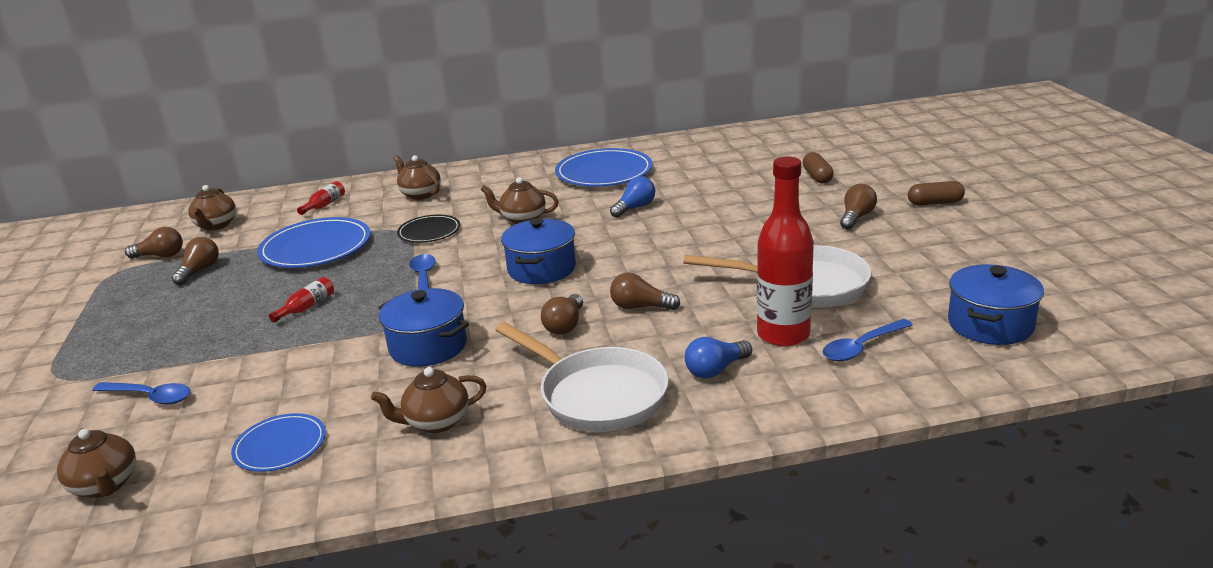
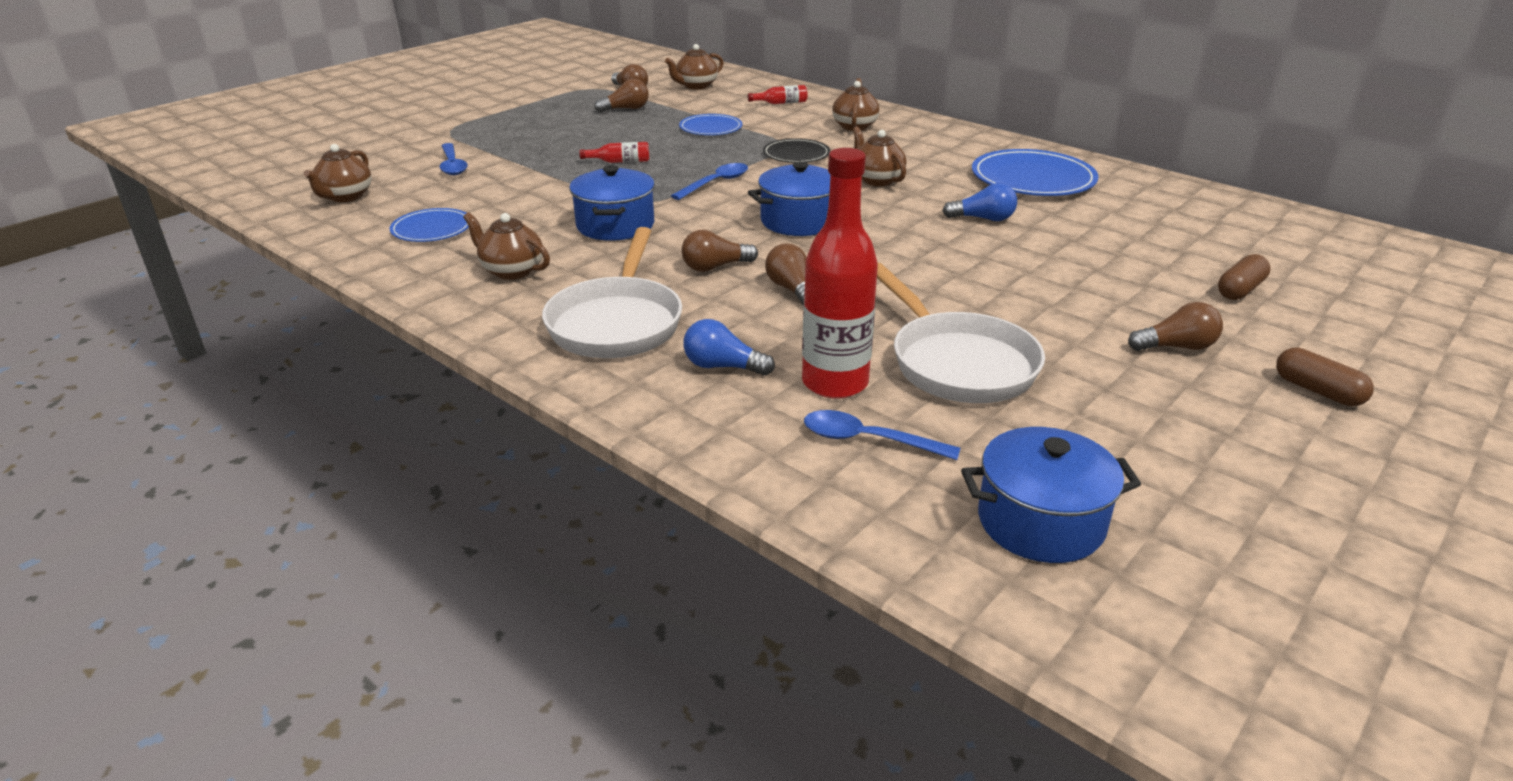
camera: 50 degrees right, 5 degrees up
(316, 247) = (710, 128): blue plate -> blue plate, size x0.58

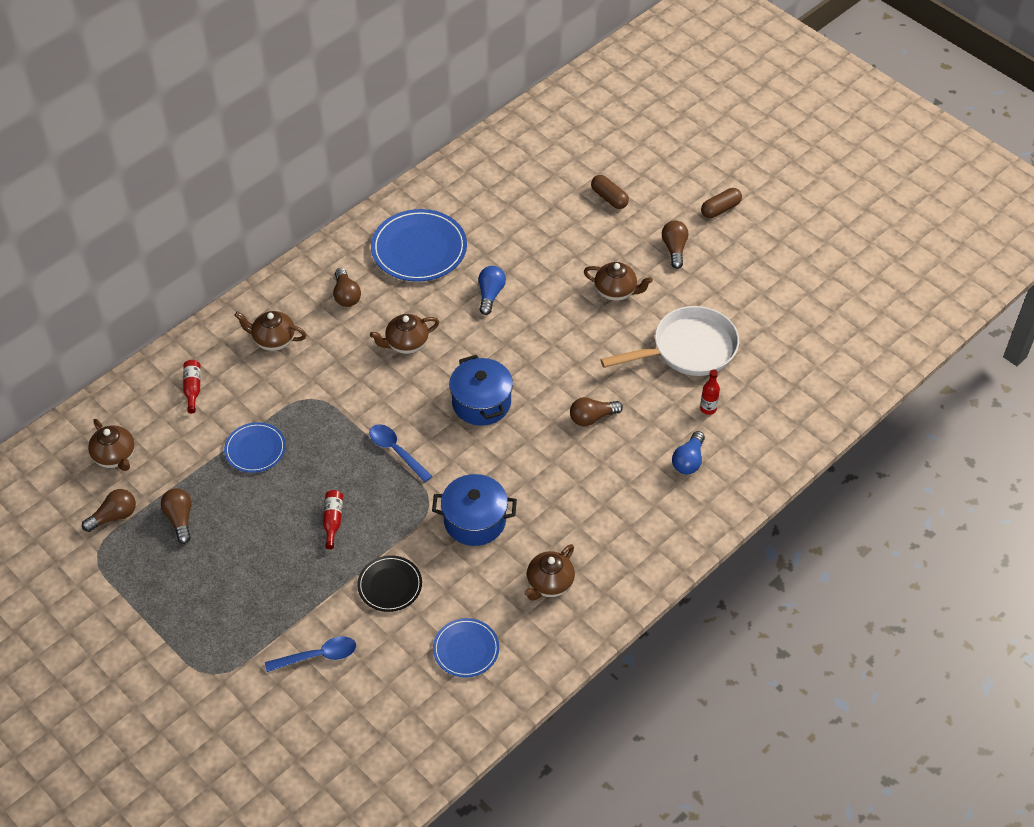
camera: 85 degrees left, 20 degrees up
(345, 197) = (385, 732): brown teapot -> brown teapot (616, 291)
(617, 322) = (632, 515): white pan -> none
(715, 267) = (554, 458): brown light bulb -> brown light bulb (346, 295)
(796, 154) = (338, 390): black plate -> black plate (390, 585)
(835, 383) = (708, 408): red bottle -> red bottle, size x0.43
(868, 440) = (763, 401): blue spoon -> none
(1040, 522) = (827, 347): blue pot -> none

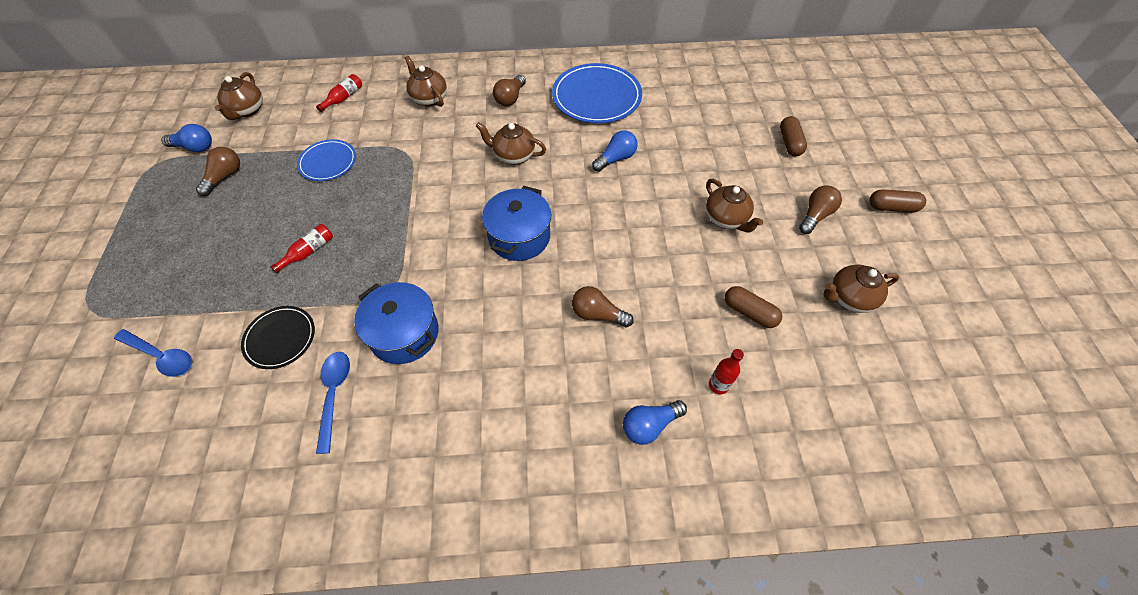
camera: 40 degrees right, 5 degrees up
(114, 516) = (195, 147): brown light bulb -> blue light bulb
(396, 451) = (414, 230): blue spoon -> blue spoon (334, 394)
(466, 649) = (260, 453): blue plate -> none
(549, 584) = (395, 449): brown teapot -> brown teapot (849, 298)
(688, 349) = (749, 312): white pan -> brown capsule

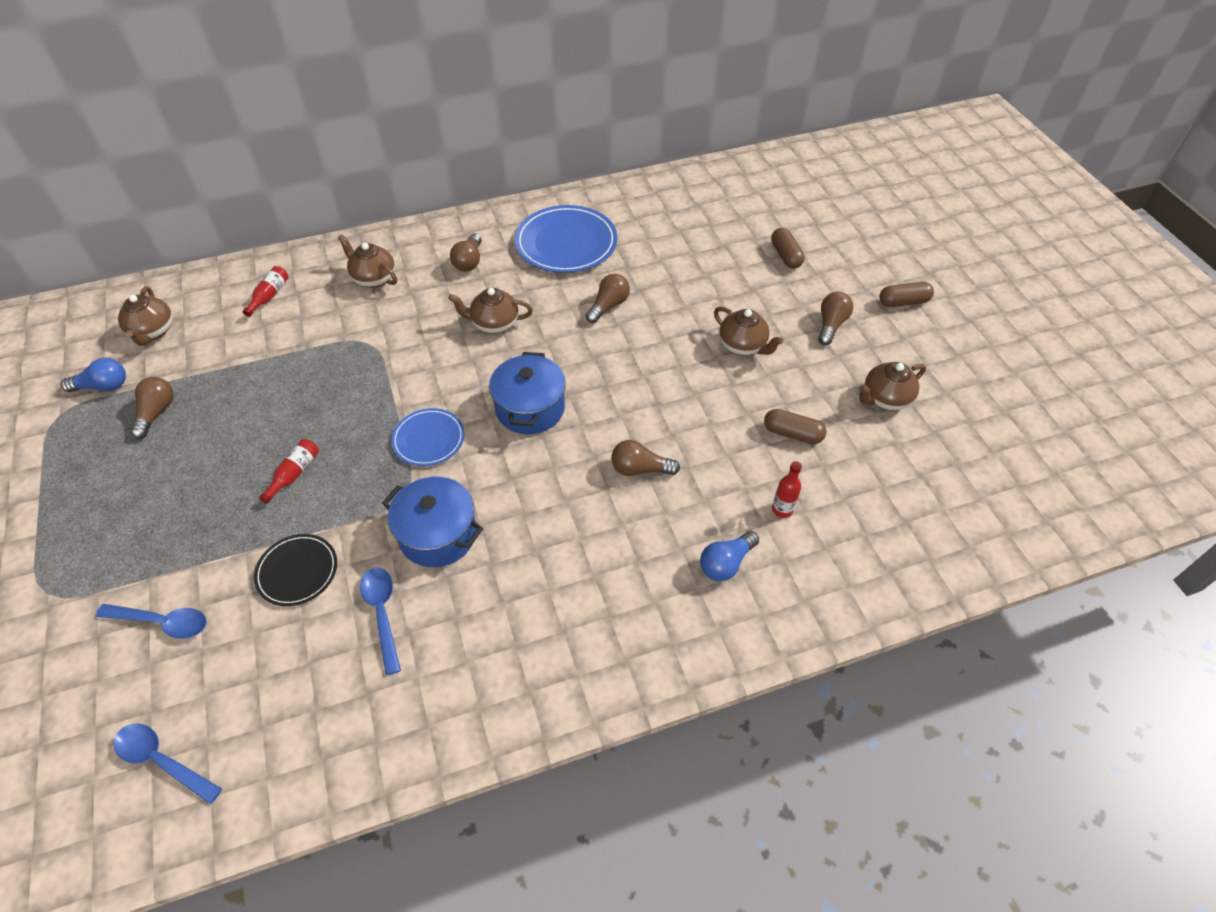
camera: 15 degrees left, 5 degrees down
(114, 480) = (162, 760): none -> blue spoon
(328, 162) = (278, 372): blue plate -> blue plate (428, 439)
(616, 158) = (608, 306): blue light bulb -> brown light bulb

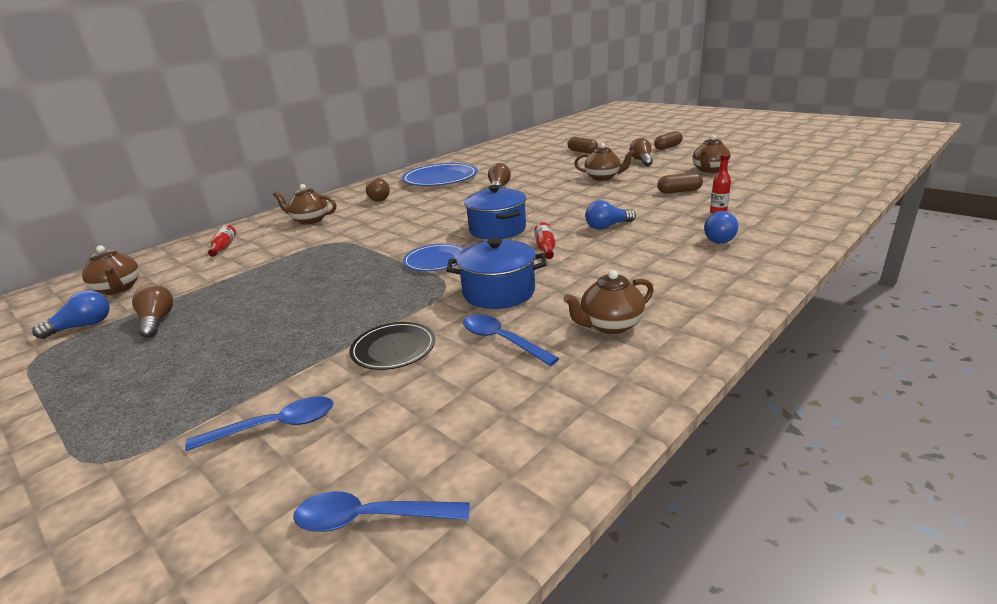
camera: 25 degrees left, 25 degrees down
(294, 474) = (334, 307): red bottle -> red bottle (545, 248)
(494, 324) = (427, 211): brown teapot -> brown teapot (610, 325)
(640, 469) = (607, 226): brown light bulb -> blue light bulb

